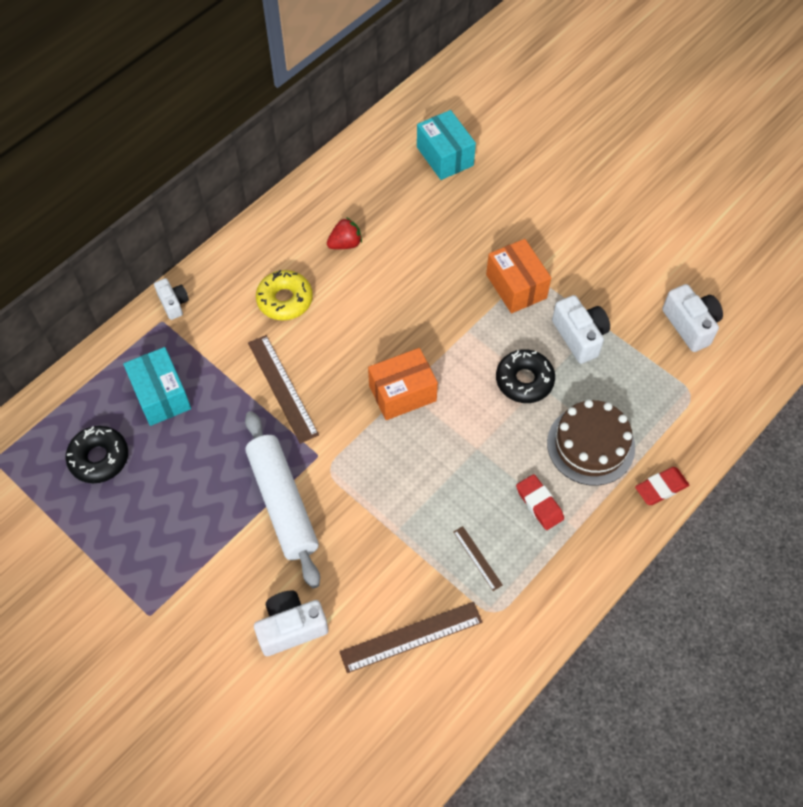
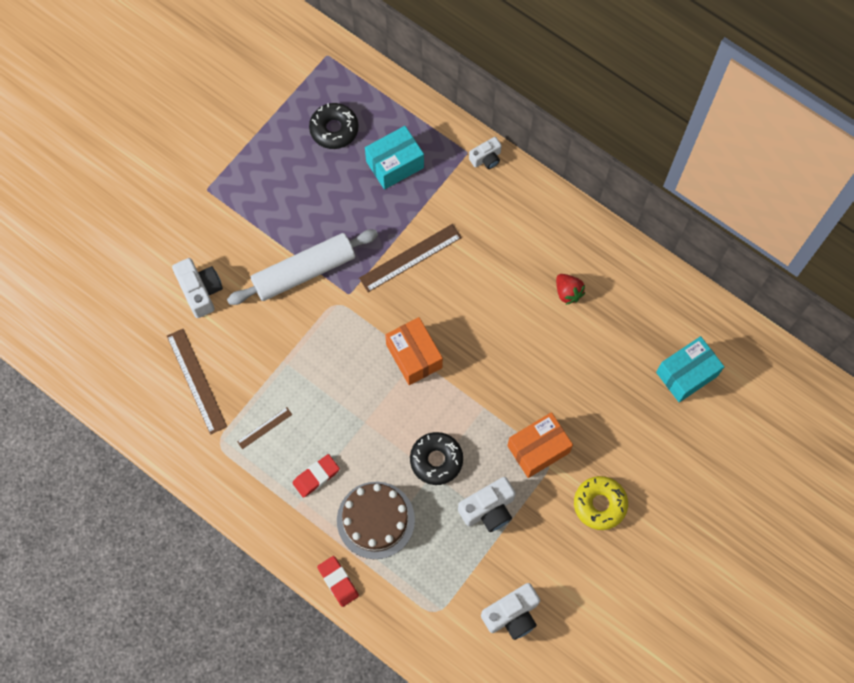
camera: 85 degrees right, 10 degrees up
(285, 300) = (500, 248): yellow donut -> yellow donut (599, 504)

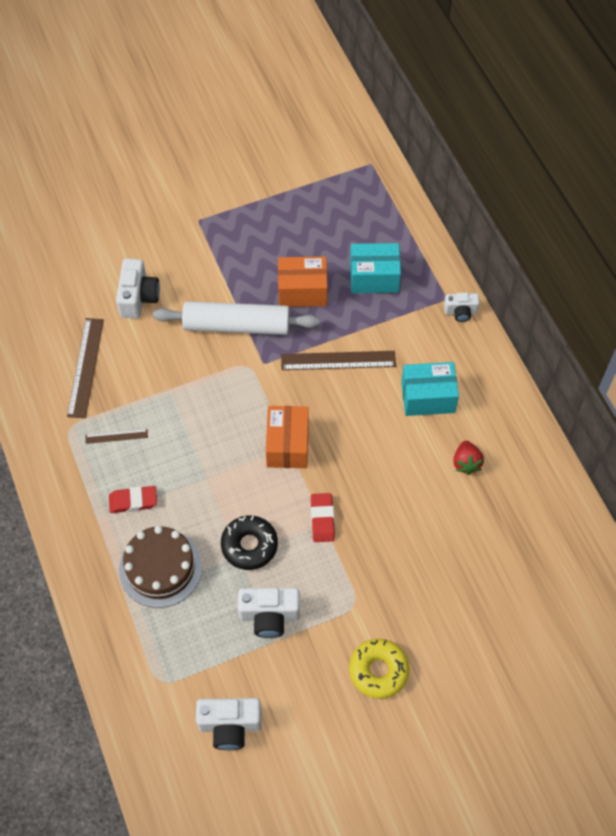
camera: 30 degrees right, 10 degrees down
(334, 129) = (338, 224): black donut -> none
(338, 581) = (91, 603): red eraser -> red eraser (322, 519)
(538, 449) = (350, 587): orange box -> orange box (302, 291)
(686, 374) = (538, 596): turquoise box -> turquoise box (428, 397)

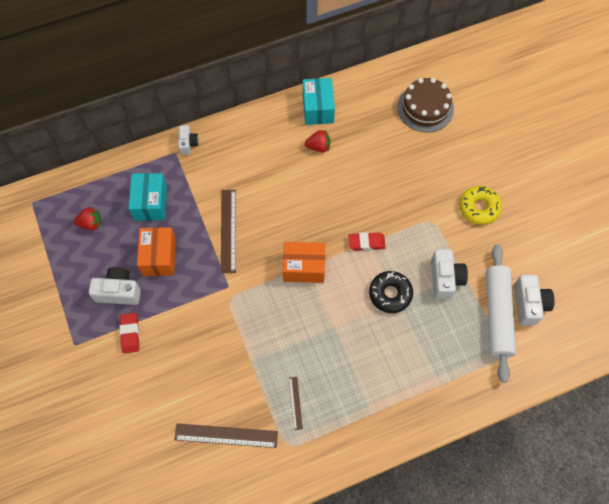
camera: 90 degrees left, 5 degrees up
(133, 501) = (355, 384): red eraser -> red eraser (130, 334)
(138, 297) = (155, 393): white camera -> white camera (118, 292)
(160, 568) = (412, 359): brown cake -> brown cake (425, 108)
(237, 325) = (190, 308): white rolling pin -> white rolling pin (497, 315)
(345, 221) = (91, 224): none -> red strawberry
(428, 397) = (263, 169): turquoise box -> turquoise box (318, 108)

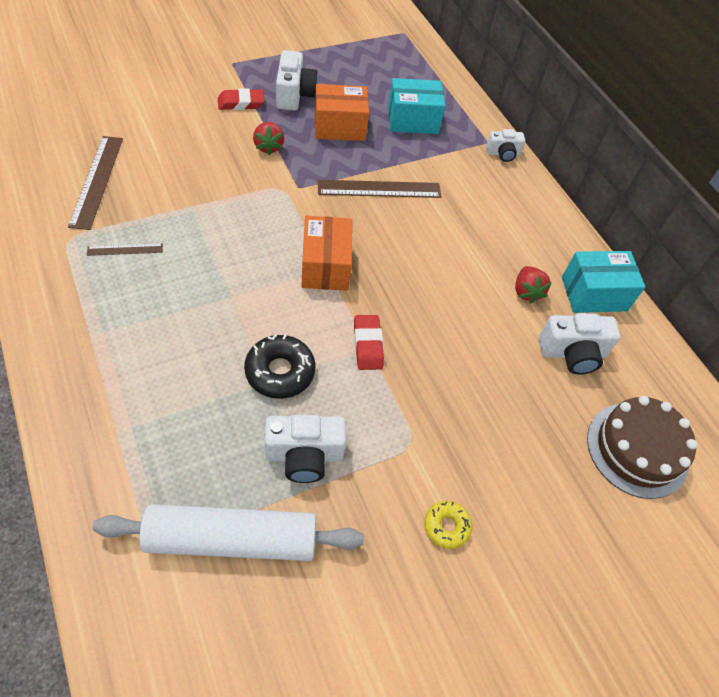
camera: 80 degrees right, 10 degrees down
(91, 224) = (381, 74): red strawberry -> red strawberry (268, 147)
(479, 208) = (446, 526): yellow donut -> yellow donut, size x0.61
(529, 304) = (249, 603): white camera -> white camera (572, 353)

